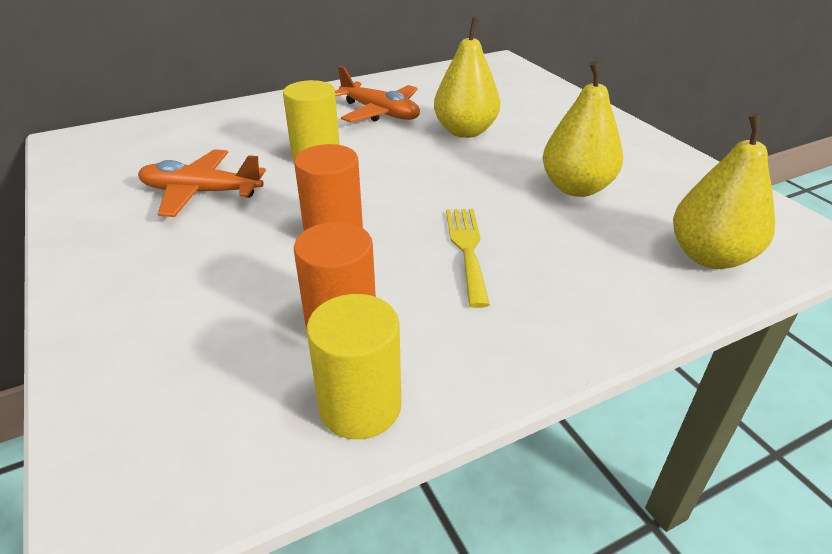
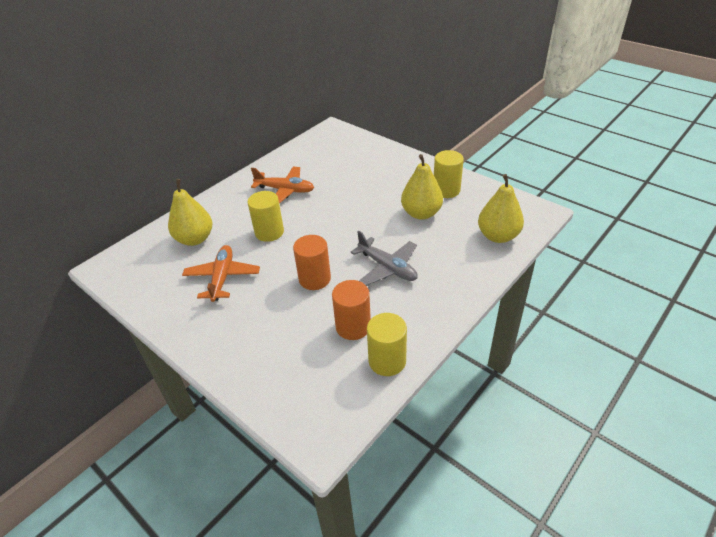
camera: 20 degrees left, 5 degrees up
(201, 192) = (222, 278): orange plane -> orange plane turned 105 degrees clockwise
(465, 131) = (343, 191): yellow pear -> yellow pear (195, 239)
(467, 249) = (387, 267): yellow fork -> grey plane
(640, 167) = (446, 190): none -> yellow cylinder

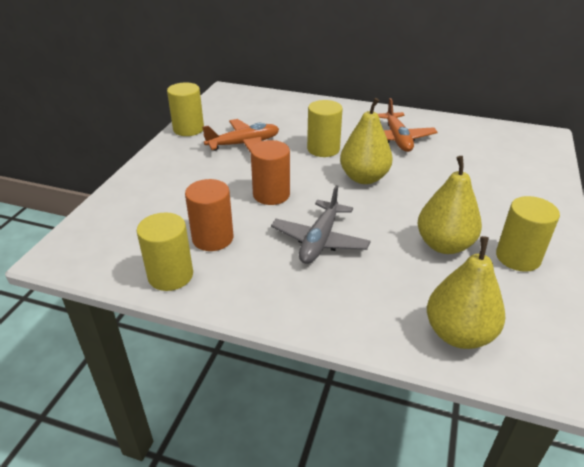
camera: 65 degrees right, 5 degrees down
(160, 312) = (188, 129): none -> yellow cylinder
(195, 239) = (286, 116): yellow pear -> yellow pear (364, 178)

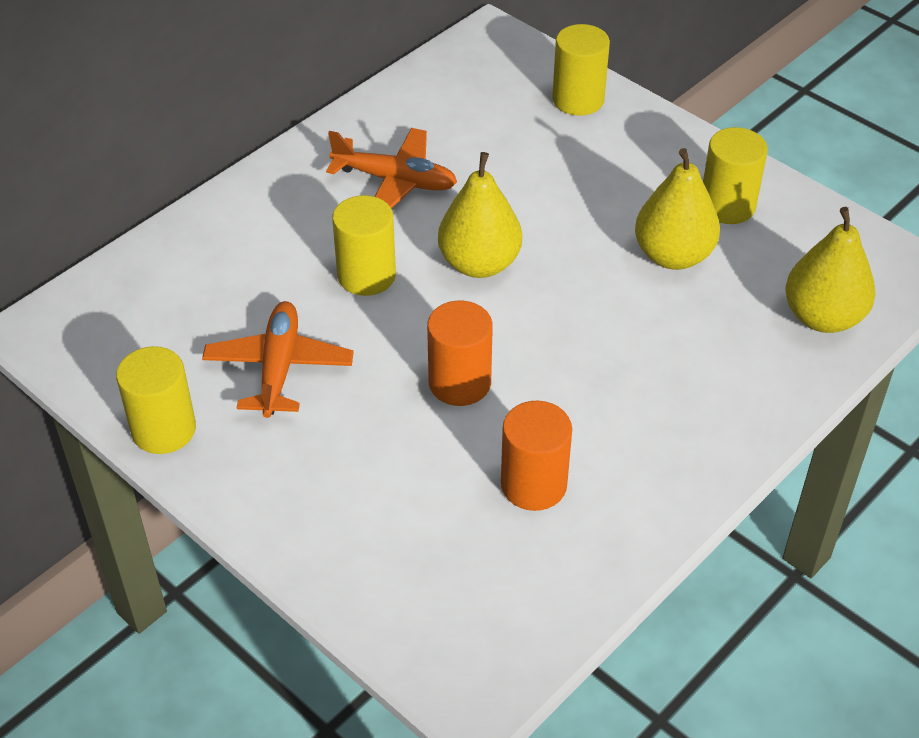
camera: 65 degrees left, 10 degrees up
(170, 275) = (596, 555): yellow cylinder -> yellow cylinder (578, 99)
(320, 240) = (601, 369): grey plane -> none

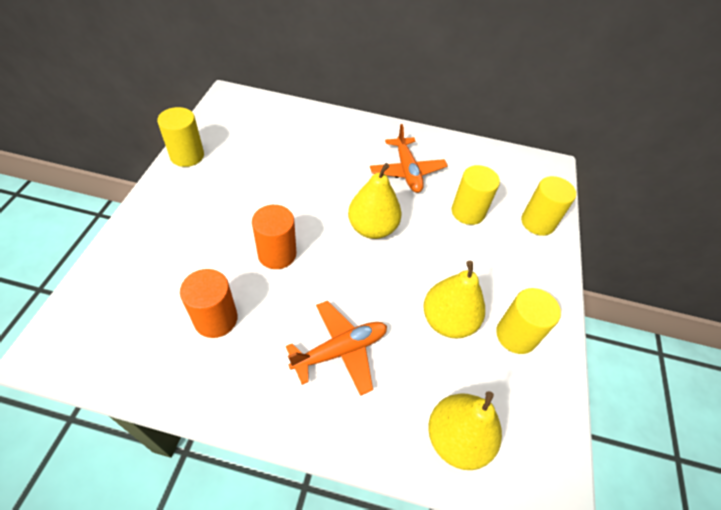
camera: 55 degrees right, 5 degrees up
(279, 368) = (248, 179): orange plane -> orange plane (340, 350)
(366, 275) = (331, 186): yellow cylinder -> yellow cylinder (468, 212)

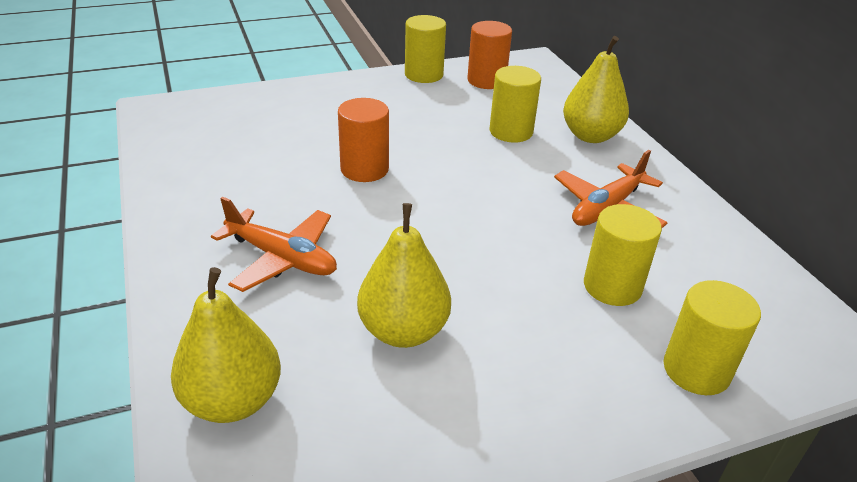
camera: 60 degrees right, 15 degrees down
(216, 319) = (252, 168): orange cylinder -> orange cylinder (486, 80)
(372, 228) = (477, 216): yellow pear -> yellow pear (590, 136)
(516, 335) = (446, 411): yellow cylinder -> yellow cylinder (511, 131)

